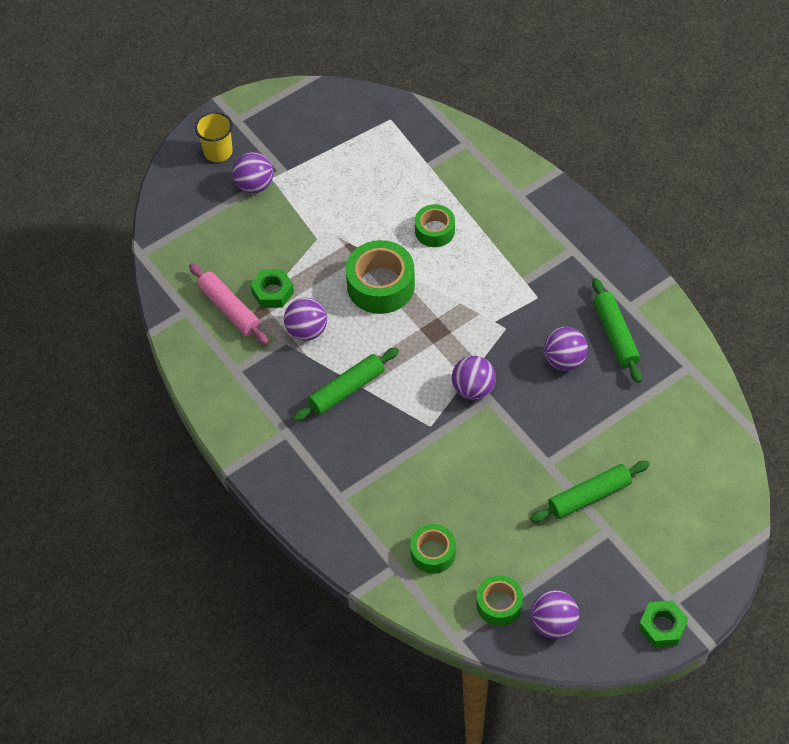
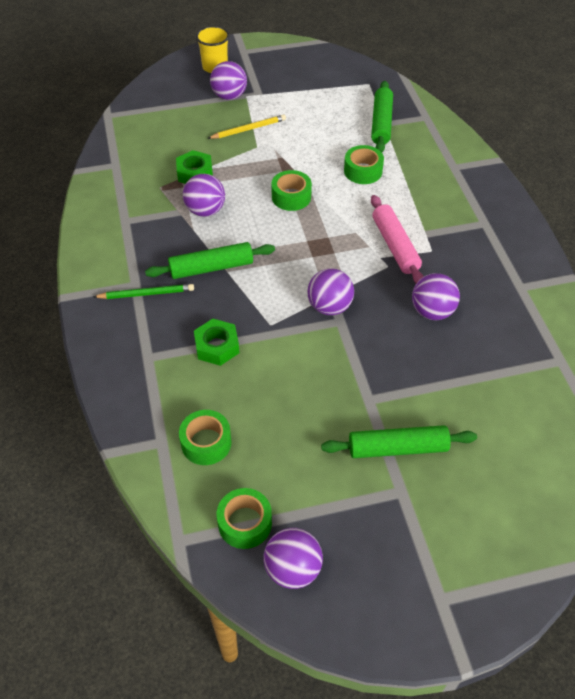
camera: 20 degrees right, 5 degrees down
(229, 309) = (151, 174): pink rolling pin -> pink rolling pin (395, 246)
(297, 220) = (248, 129): none -> yellow pencil
(302, 438) = (146, 293): none -> green pencil
(381, 285) = (291, 197): green tape -> green tape, size x0.60
(615, 335) = (494, 307): green rolling pin -> green rolling pin (381, 123)
(662, 627) = (416, 625): green nut -> green nut (217, 346)

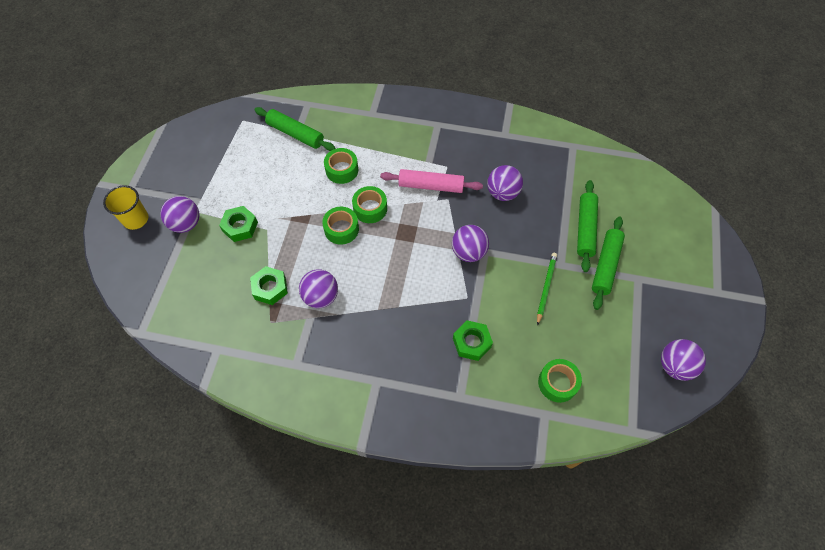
camera: 65 degrees left, 10 degrees up
(146, 293) = (392, 375): green pencil -> green pencil (545, 288)
(211, 268) = (388, 316): green rolling pin -> green rolling pin (585, 229)
(245, 523) = (632, 382): green tape -> green tape (370, 208)
(248, 129) = (240, 226): yellow pencil -> green nut

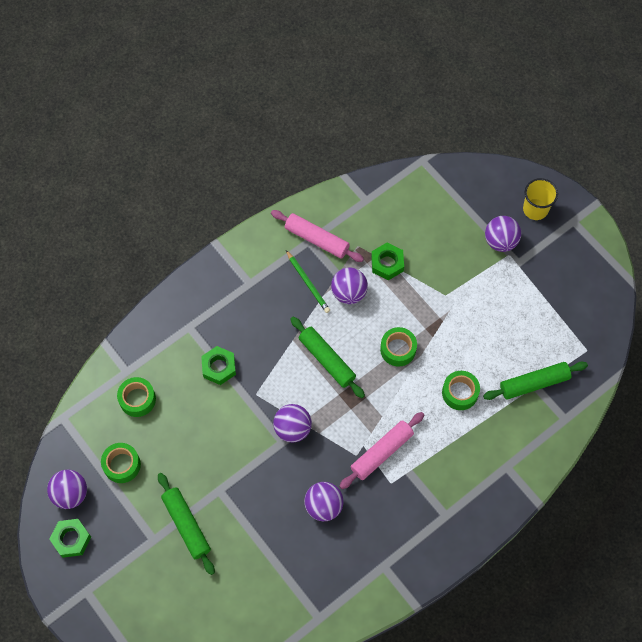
camera: 130 degrees right, 5 degrees up
(240, 226) = (464, 277): green nut -> green nut (71, 539)
(289, 359) = (317, 239): none -> pink rolling pin
(370, 208) = (400, 386): green tape -> green tape (122, 465)
(545, 288) = (211, 459): green pencil -> green pencil (308, 283)
(585, 229) = (231, 542): green rolling pin -> green rolling pin (327, 360)

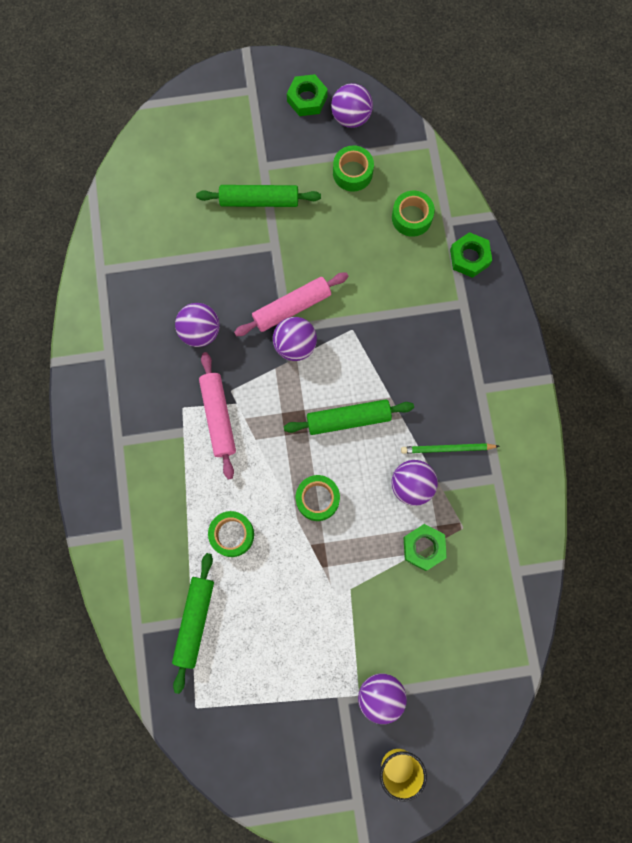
camera: 120 degrees right, 10 degrees up
(219, 367) = (401, 309): green nut -> green nut (469, 257)
(317, 239) = (495, 487): pink rolling pin -> pink rolling pin (291, 307)

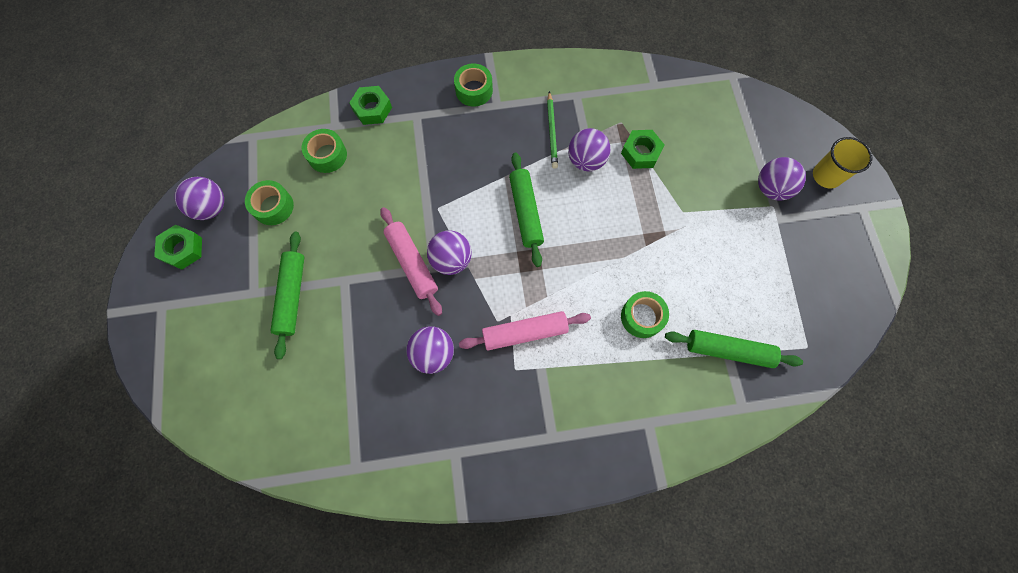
camera: 90 degrees left, 5 degrees down
(317, 499) = (603, 239): green tape -> green tape (474, 90)

